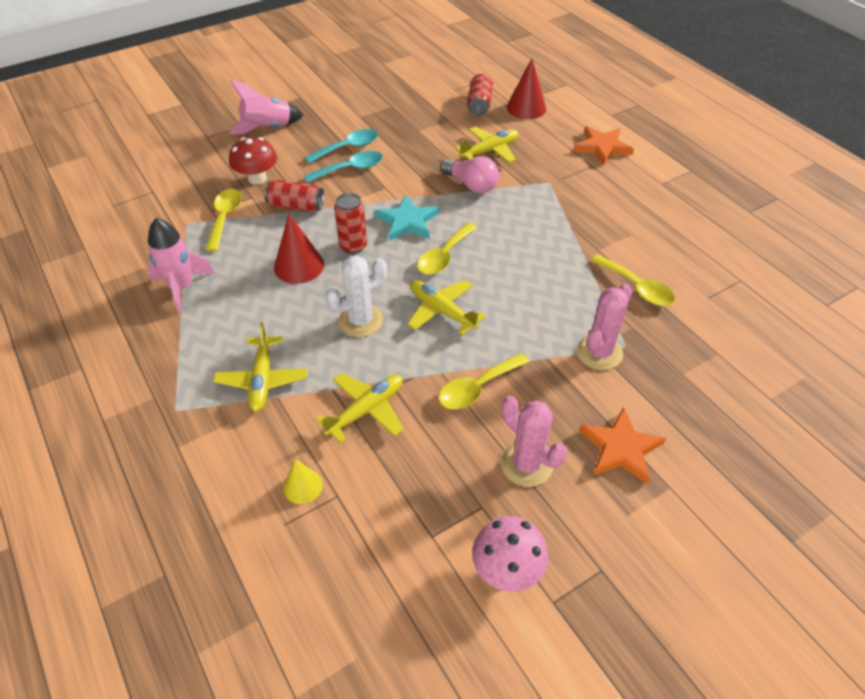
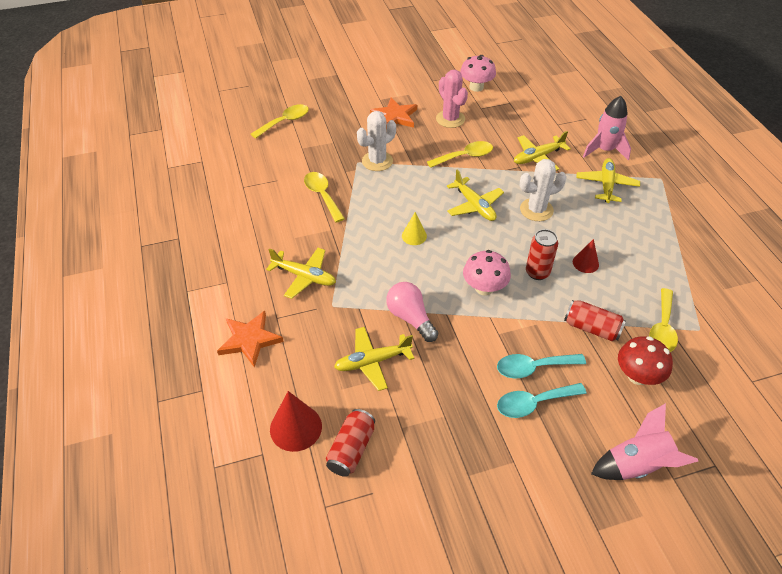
camera: 165 degrees left, 0 degrees up
(182, 288) = (683, 262): pink rocket -> pink rocket (604, 150)
(299, 266) = (585, 263): red cone -> red cone, size x0.61
(303, 486) = (576, 130): yellow cone -> yellow cone (414, 236)
(407, 222) = (484, 288): turquoise star -> pink mushroom
(444, 256) = (460, 248): yellow spoon -> yellow spoon (285, 122)
(592, 200) = (304, 276): none -> yellow plane
(599, 352) = (377, 161): pink cactus -> white cactus

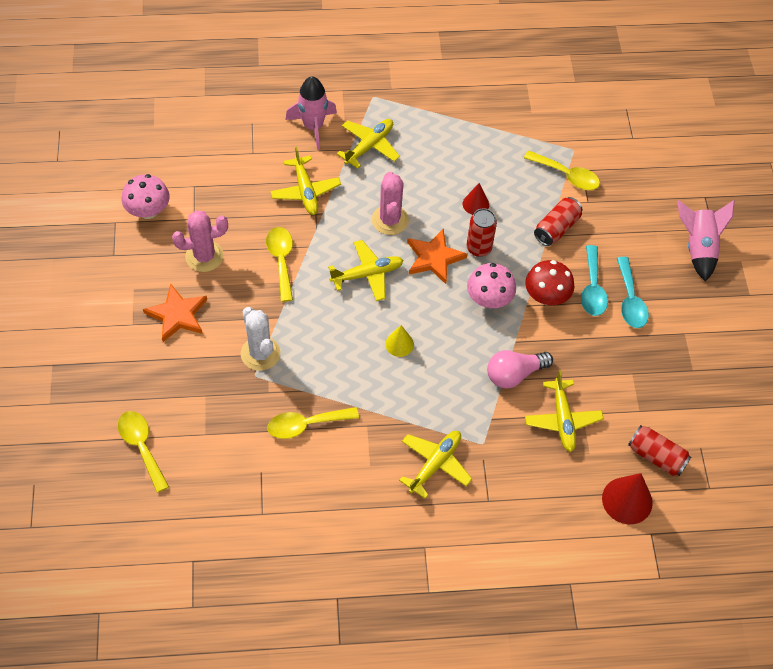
camera: 80 degrees left, 10 degrees up
(249, 340) = (513, 531): orange star -> orange star (434, 258)
(536, 210) = (390, 220): white cactus -> pink cactus
(606, 185) = (369, 146): yellow plane -> yellow plane turned 105 degrees clockwise
(637, 376) = (614, 214): red mushroom -> red mushroom (546, 296)

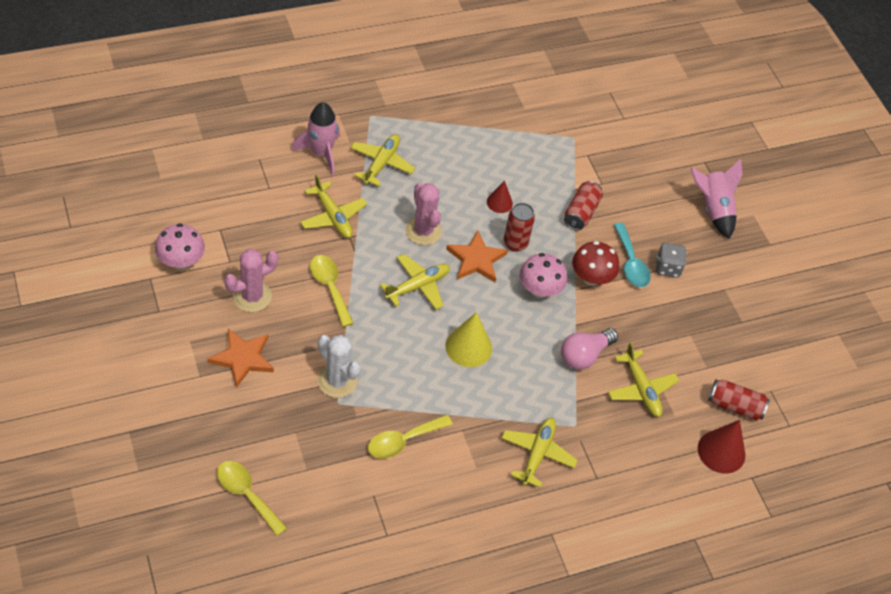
camera: 20 degrees left, 5 degrees down
(399, 344) = (468, 347): yellow cone -> yellow cone, size x1.65
(567, 175) = (575, 162): yellow spoon -> none
(630, 300) = (667, 268): turquoise spoon -> grey dice

